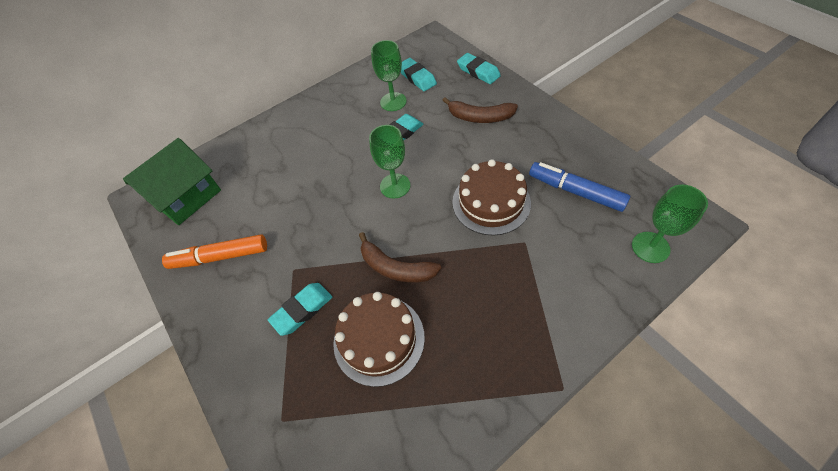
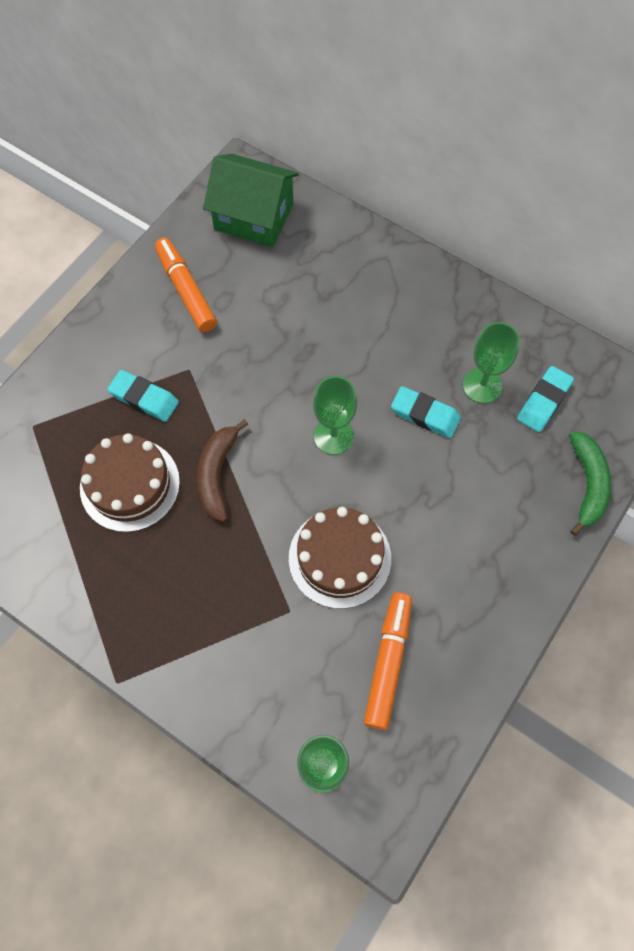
camera: 65 degrees right, 10 degrees up
(478, 72) = (587, 484): turquoise eraser -> green banana
(480, 117) = (489, 509): brown banana -> none
(575, 191) = (388, 662): blue marker -> orange marker

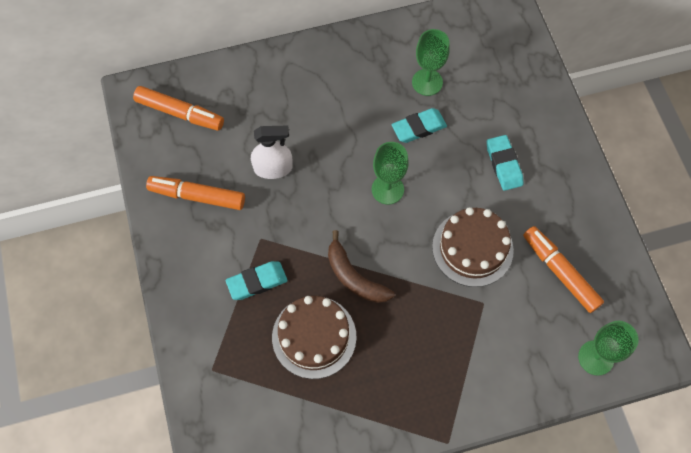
camera: 50 degrees left, 0 degrees up
(254, 216) = (180, 113): green house -> orange marker
(267, 327) = (273, 168): none -> white spray bottle
(543, 401) = (466, 59): turquoise eraser -> turquoise eraser (503, 165)
(587, 484) = (537, 80): green banana -> none

